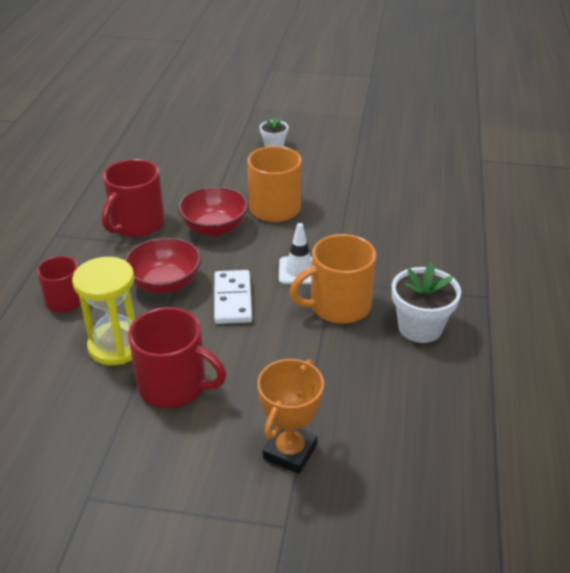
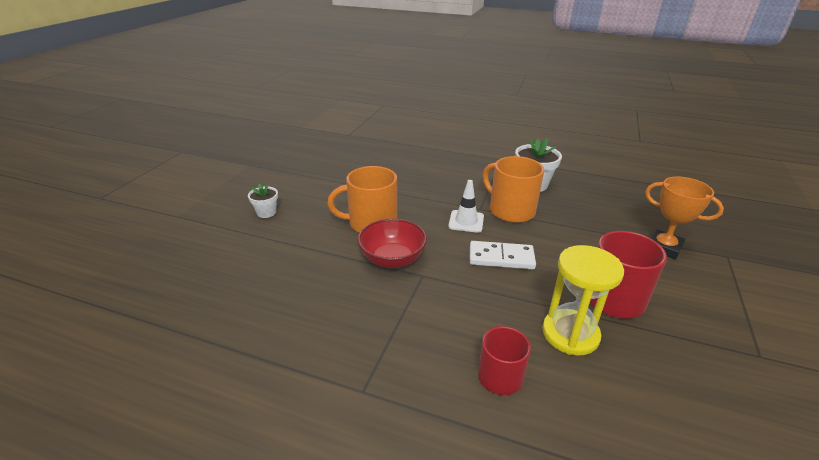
camera: 80 degrees left, 5 degrees down
(136, 224) = (366, 313): red mug -> none
(165, 283) = (475, 296): red bowl -> none
(338, 306) = (510, 210): orange mug -> orange mug turned 150 degrees clockwise

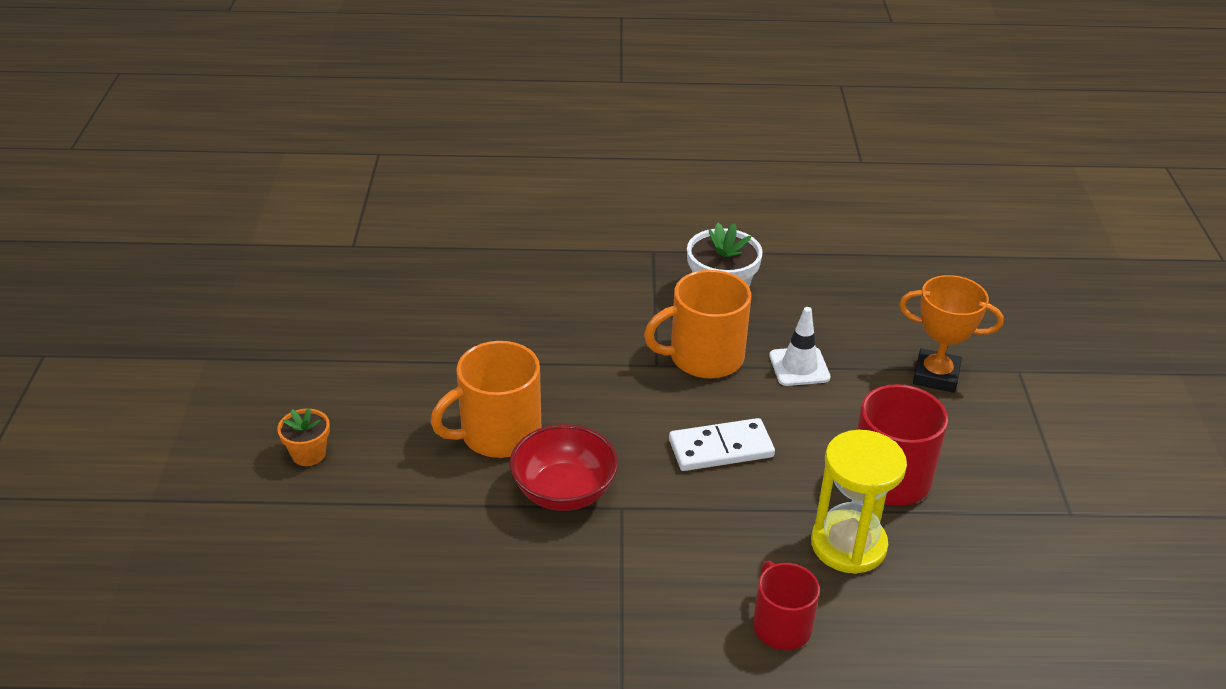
camera: 20 degrees left, 5 degrees up
(266, 212) = (308, 454): white flower pot -> orange flower pot
(466, 221) = (645, 395): white traffic cone -> white traffic cone (799, 367)
(510, 210) = (704, 357): orange mug -> orange mug turned 45 degrees counterclockwise

